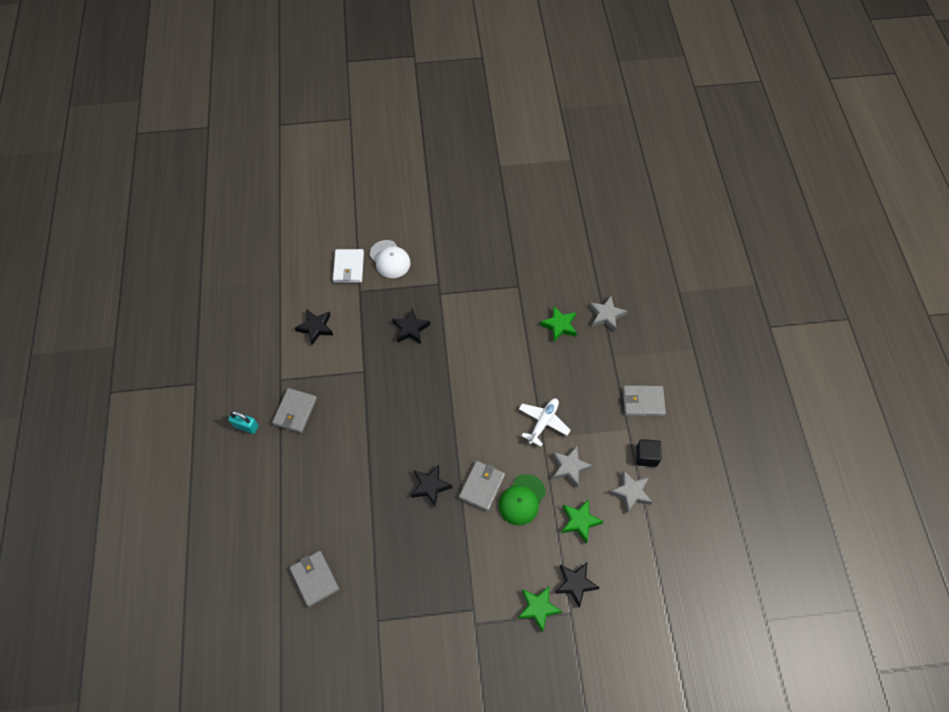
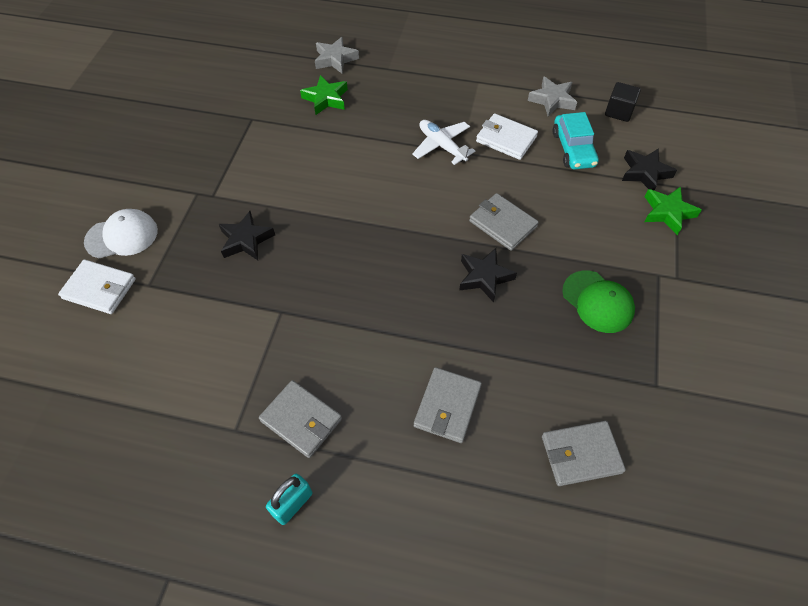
camera: 70 degrees left, 5 degrees down
(315, 328) = (173, 357): black star -> none
(522, 500) = (532, 191): green cap -> green cap (598, 301)
(570, 467) = (506, 139): grey star -> white wallet
(580, 521) = (573, 149): green star -> turquoise car
(643, 402) = (452, 62): grey wallet -> grey wallet (447, 406)
(646, 456) = (515, 77): black cube -> black cube (619, 111)

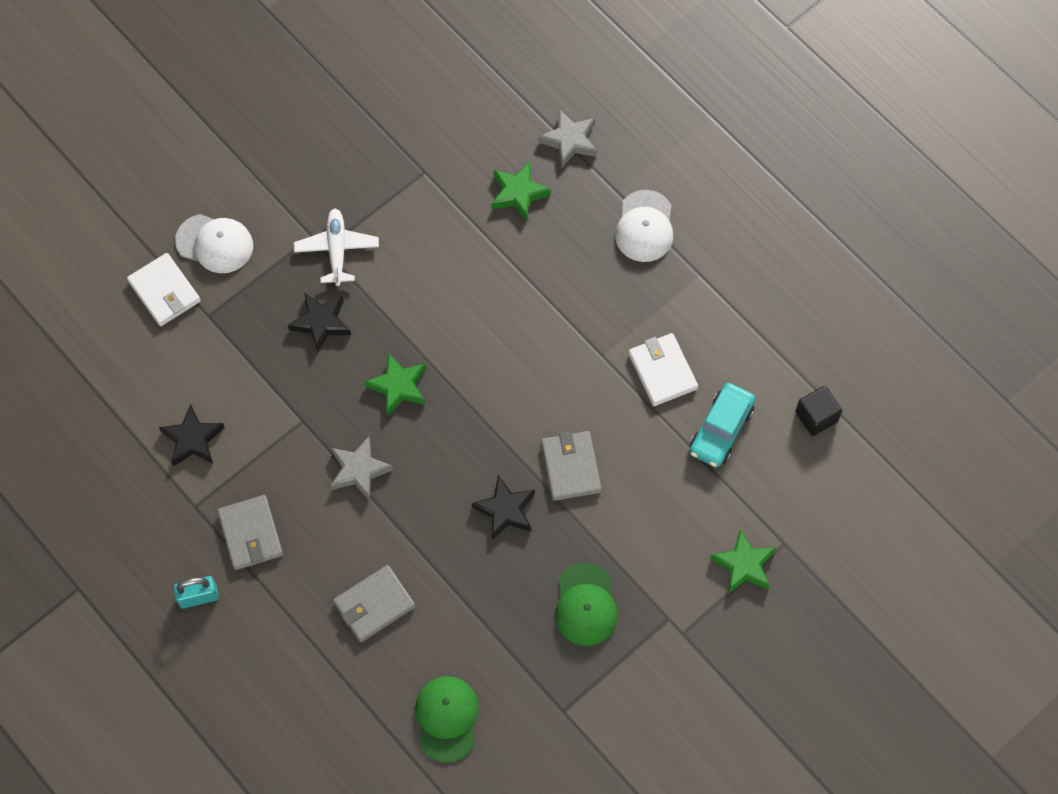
camera: 35 degrees right, 10 degrees up
(338, 246) = (398, 386): none -> green star
(421, 76) = (645, 226): none -> white cap
(442, 146) = (589, 336): white plane -> white plane (337, 250)
(552, 100) = (758, 354): grey star -> grey star (359, 470)
(581, 454) = (447, 718): grey wallet -> green cap
(645, 173) = (767, 507): black star -> black star (192, 439)

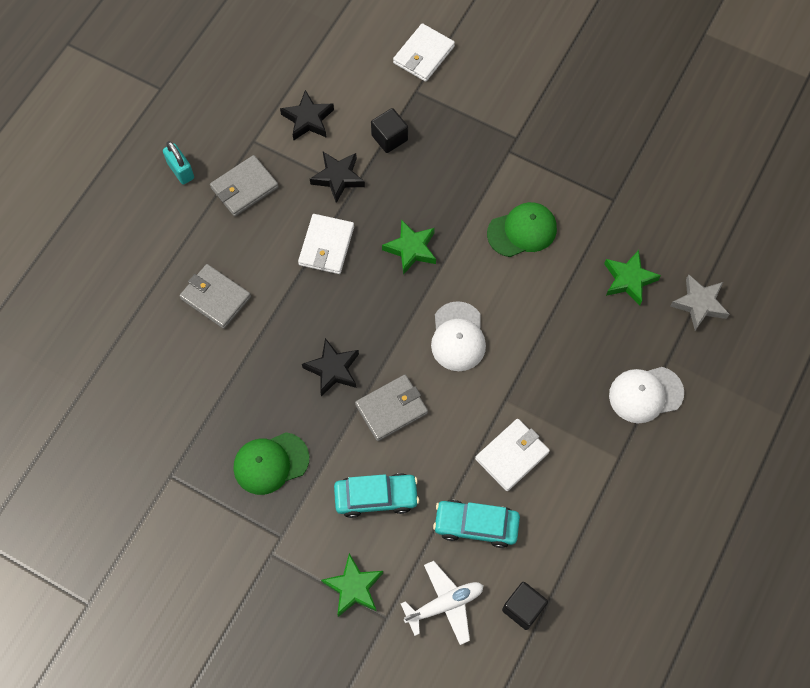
camera: 70 degrees right, 0 degrees up
(215, 243) = (479, 73): white cap -> white cap (458, 337)
(254, 362) = (389, 138): none -> black cube
(321, 323) = (443, 172): black star -> black star (338, 178)
(337, 250) = (513, 161): white plane -> white plane (444, 604)
(359, 470) = (326, 246): grey star -> white wallet
(447, 718) = (136, 386): green cap -> green cap (522, 231)
(659, 513) = (376, 497): none -> turquoise car

